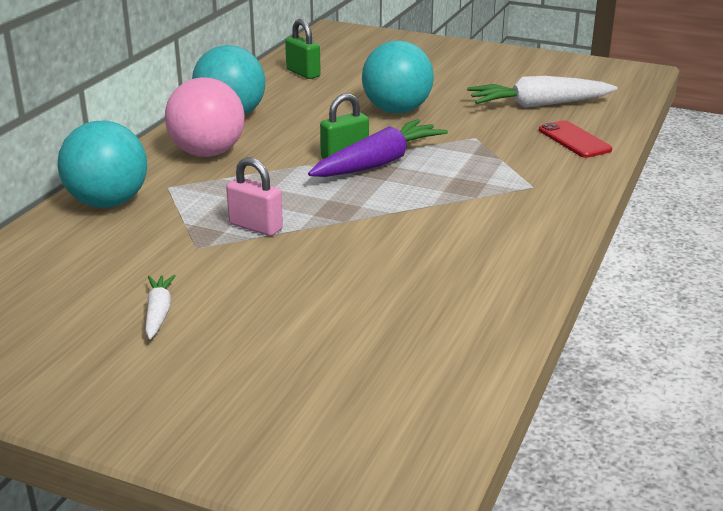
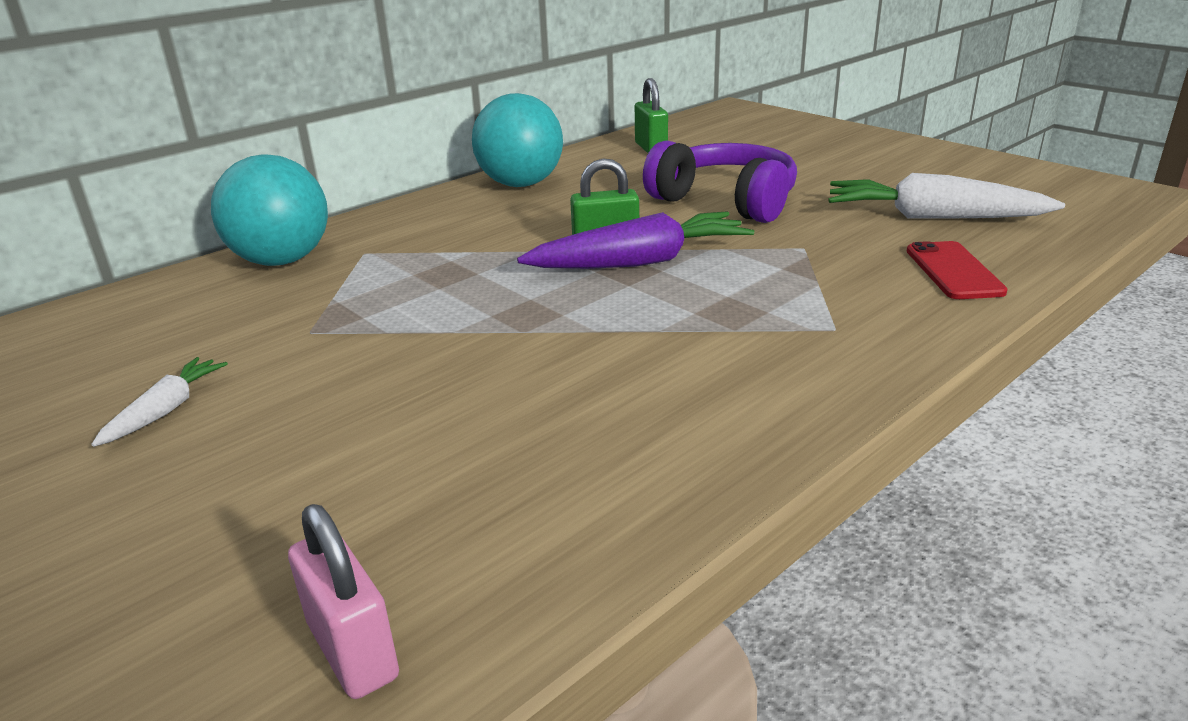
camera: 25 degrees right, 0 degrees up
(207, 153) = (450, 221): pink ball -> none
(255, 227) = (405, 318): pink padlock -> pink padlock (353, 650)
(397, 110) = (725, 201): turquoise ball -> purple headphones

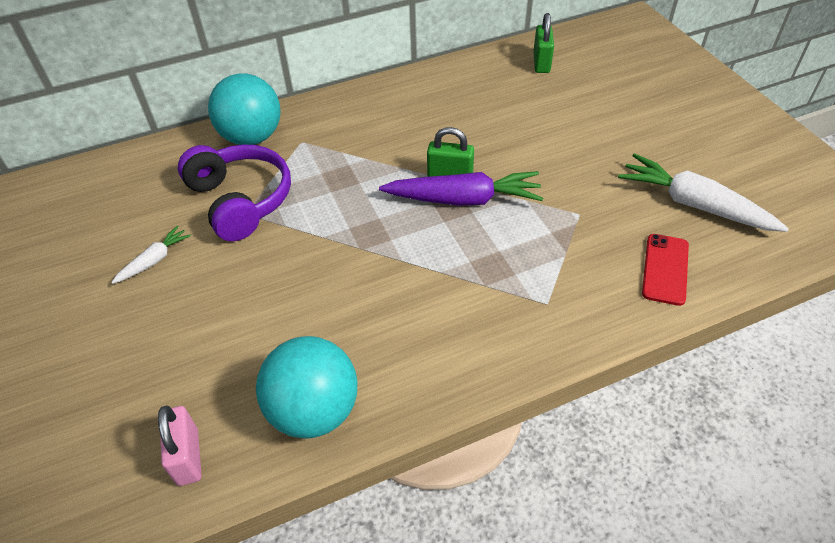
camera: 20 degrees right, 20 degrees up
(521, 184) = (429, 88): turquoise ball -> turquoise ball (314, 410)
(725, 201) = (557, 145): purple headphones -> purple headphones (240, 201)

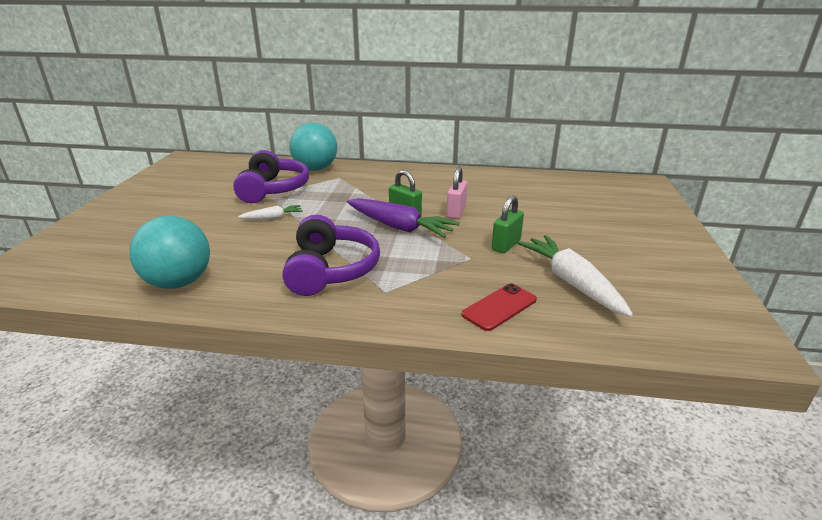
camera: 30 degrees right, 20 degrees down
(154, 260) = (199, 198): white carrot -> white carrot (272, 218)
(188, 457) = (95, 274): pink padlock -> pink padlock (456, 212)
(461, 302) = (330, 270): none -> purple headphones
(541, 63) = (541, 184): green padlock -> green padlock (506, 245)

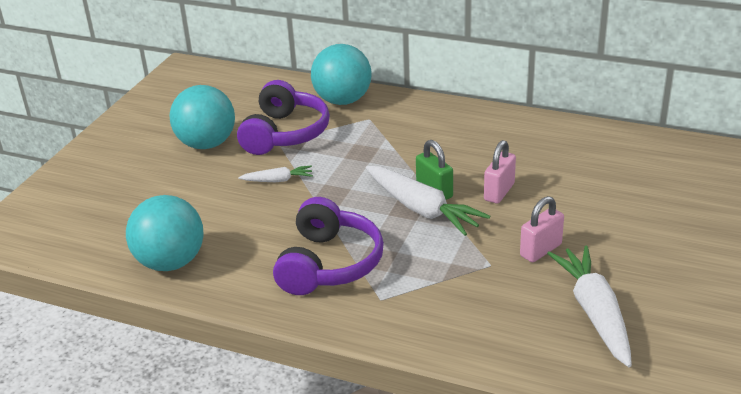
camera: 15 degrees right, 5 degrees up
(207, 200) = (207, 144): none -> turquoise ball
(399, 227) = (422, 209): purple carrot -> white carrot
(499, 307) = (497, 334): red phone -> none
(506, 245) = (540, 250): green padlock -> pink padlock

